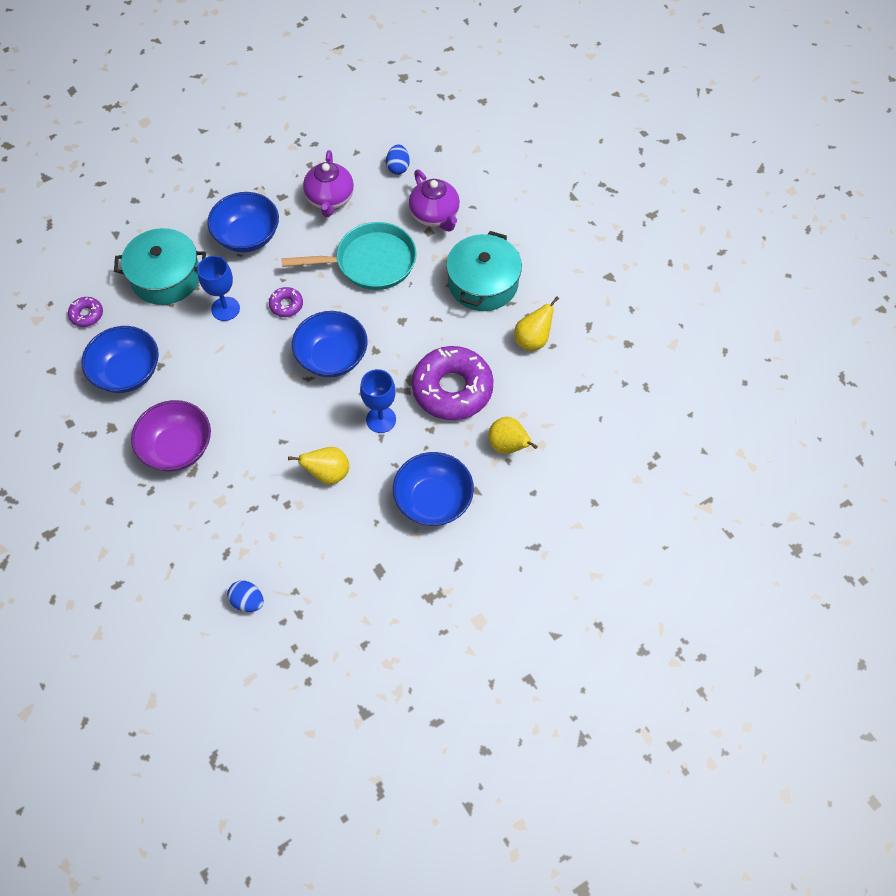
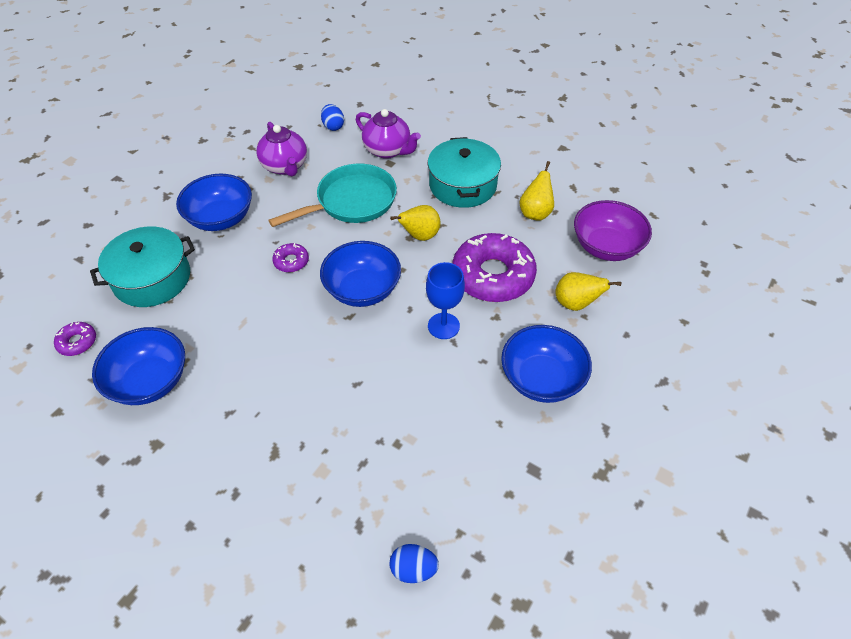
camera: 25 degrees left, 10 degrees down
(177, 448) = (244, 435): purple bowl -> purple bowl (606, 247)
(225, 309) = (230, 285): blue goblet -> none
(328, 473) = (422, 396): yellow pear -> yellow pear (420, 236)

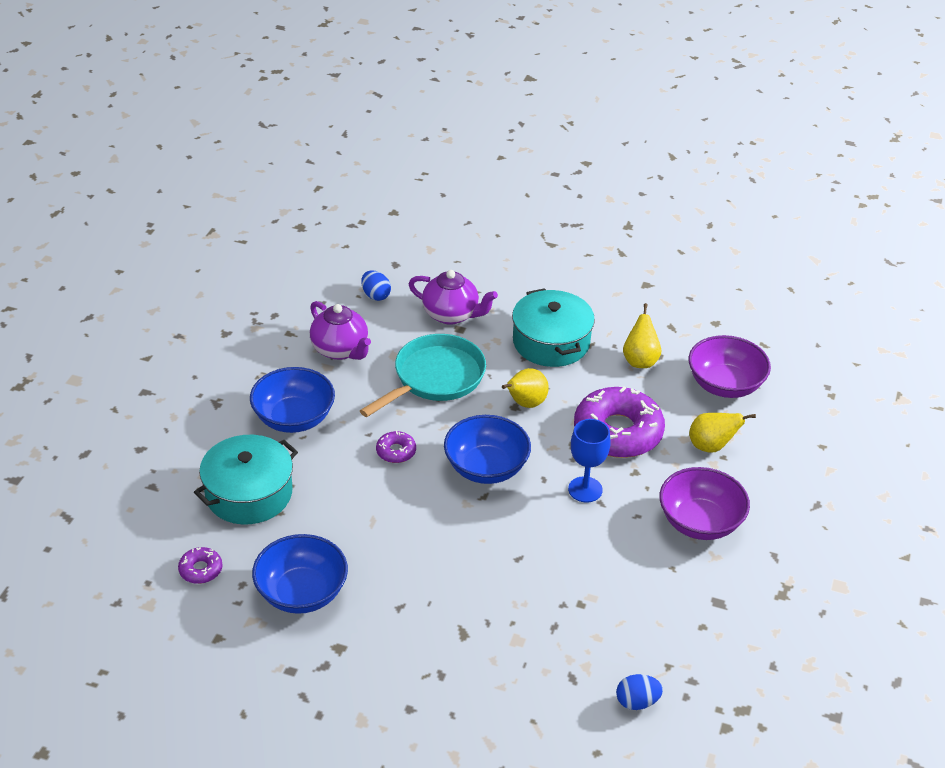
camera: 15 degrees left, 10 degrees down
(541, 379) = (700, 522): blue bowl -> purple bowl

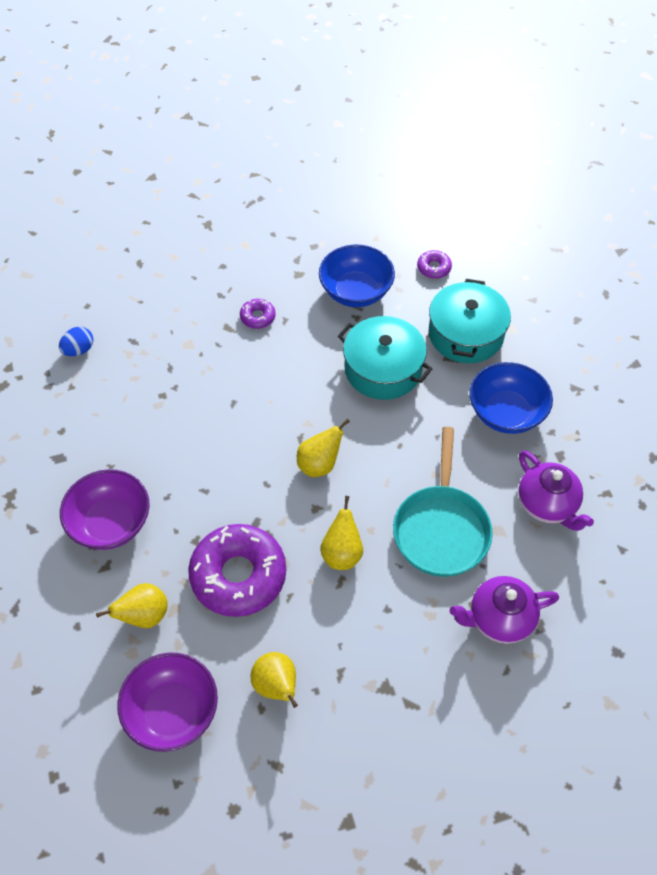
camera: 145 degrees right, 15 degrees up
(340, 350) = (547, 505): purple teapot -> purple teapot turned 135 degrees counterclockwise
(376, 295) = (589, 593): blue egg -> none
(396, 451) = (401, 434): purple donut -> purple donut (258, 317)
(486, 468) = (319, 464): blue bowl -> yellow pear
(551, 342) = (379, 650): turquoise pot -> turquoise pot (383, 369)
(585, 489) = (225, 495): blue goblet -> none

